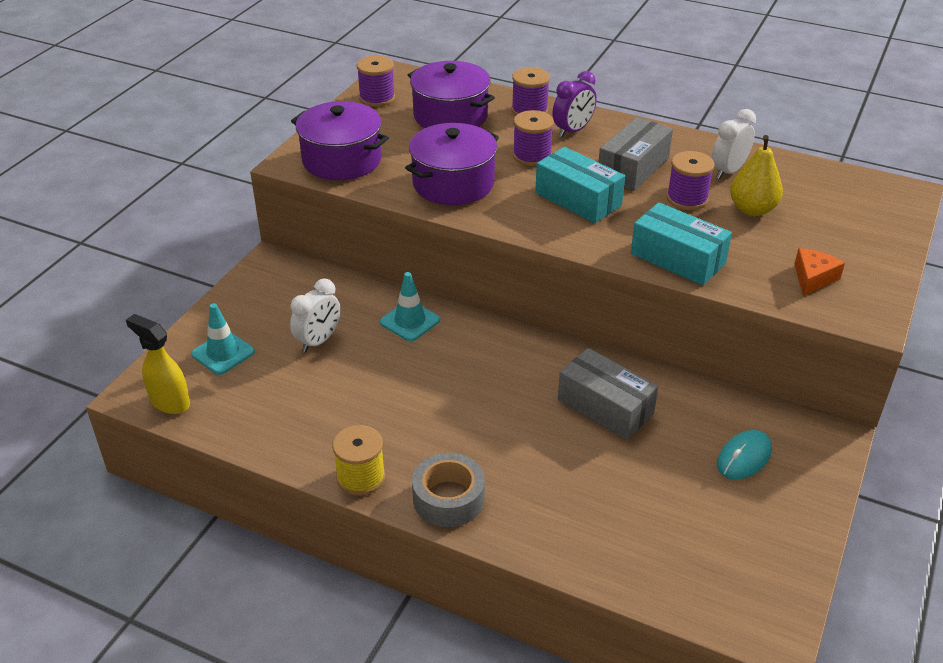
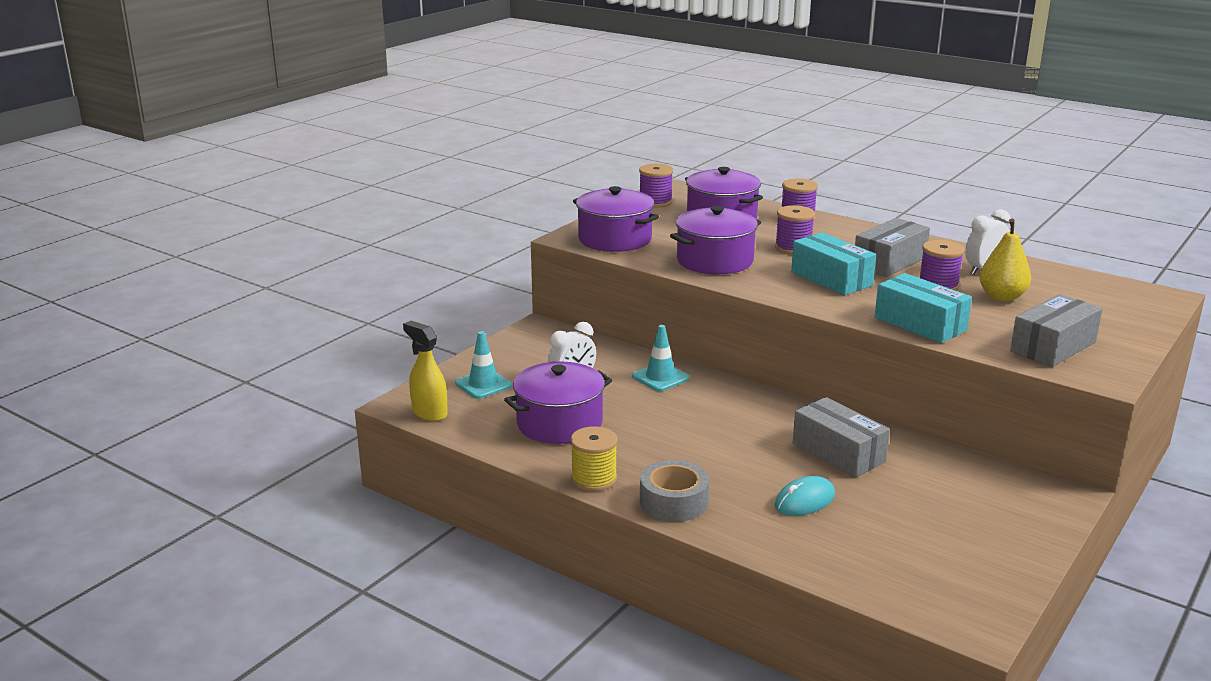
camera: 10 degrees right, 15 degrees down
(313, 400) = (559, 423): none -> purple pot
(573, 131) = (836, 234): purple clock -> none
(744, 457) = (971, 501): turquoise mouse -> turquoise mouse (804, 500)
(813, 278) = (1053, 347): orange cheese -> grey box

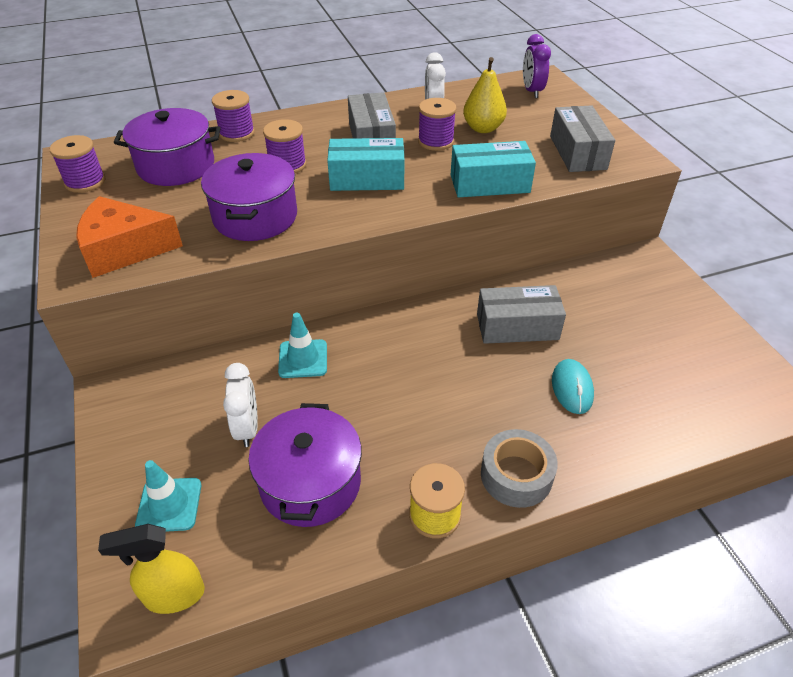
camera: 55 degrees left, 20 degrees up
(615, 239) = (124, 249): purple pot -> orange cheese
(1121, 298) = (532, 91): none -> purple clock

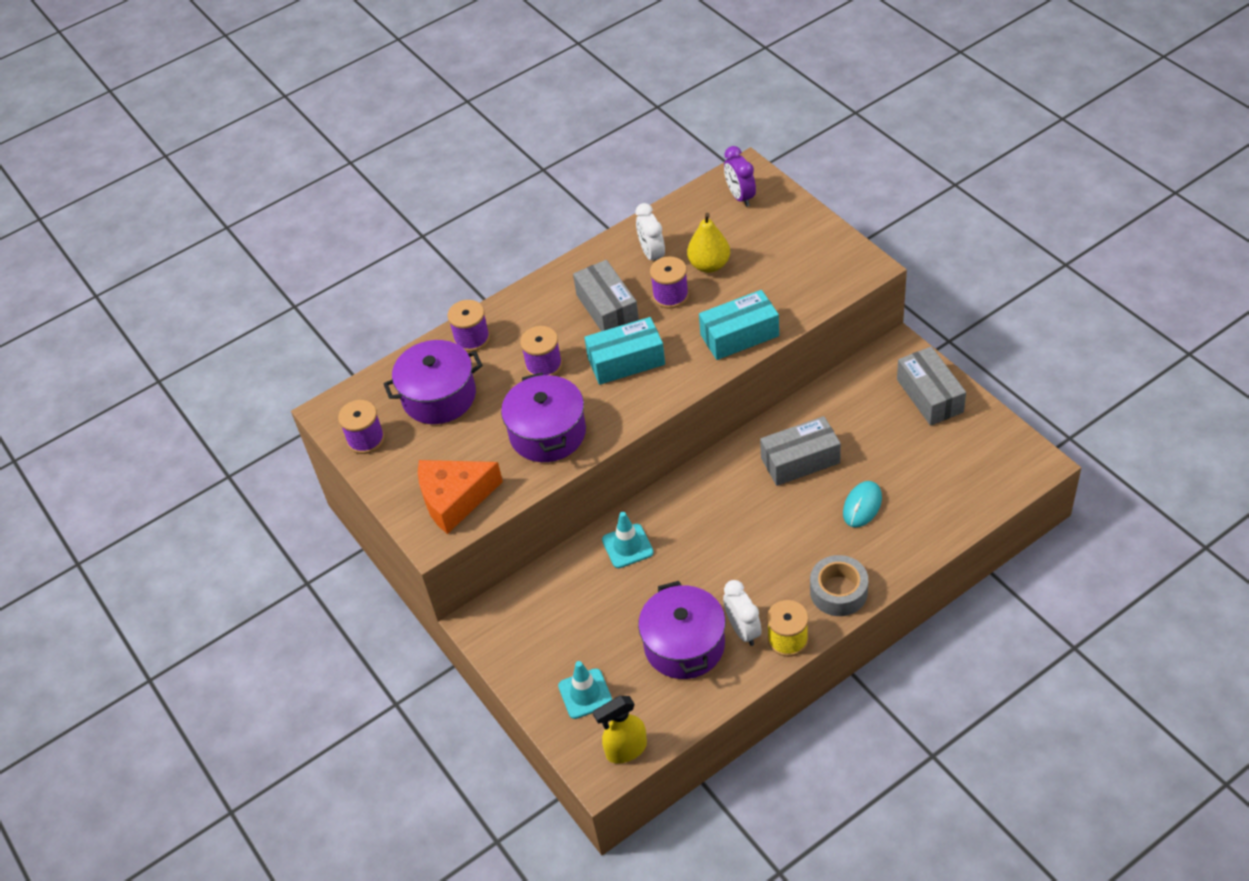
camera: 10 degrees left, 5 degrees up
(247, 428) = (612, 619): white clock -> white clock (743, 630)
(572, 388) = (862, 506): turquoise mouse -> turquoise mouse turned 45 degrees clockwise
(577, 152) = (808, 273): grey box -> grey box (929, 396)

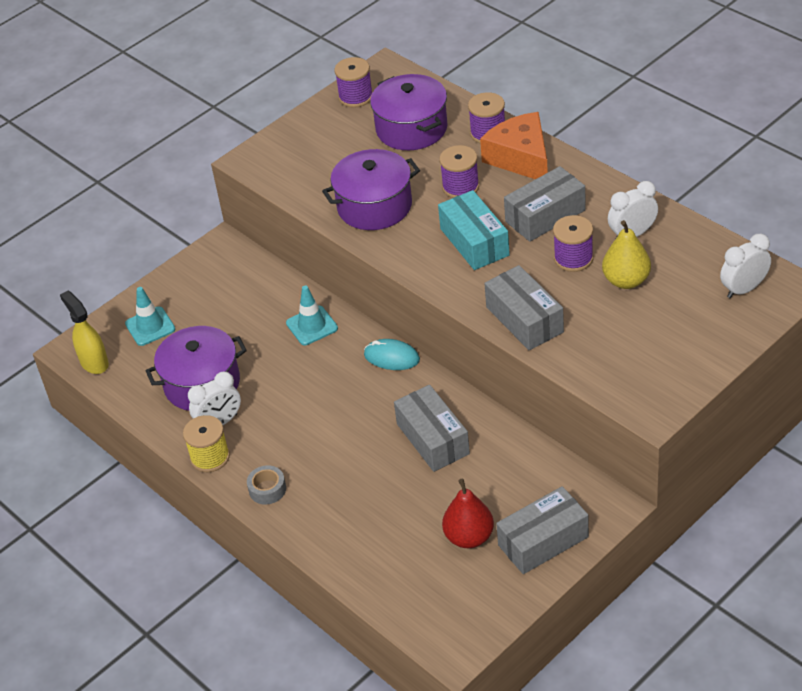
camera: 80 degrees right, 5 degrees down
(454, 499) = (291, 164): orange cheese -> orange cheese (520, 158)
(739, 335) = (524, 319): turquoise box -> grey box
(740, 197) = (743, 289): purple clock -> white clock
(838, 591) = (267, 489): grey tape -> grey tape, size x0.64
(862, 506) = (378, 496): turquoise mouse -> turquoise mouse (391, 357)
(918, 444) = (469, 537): none -> red pear

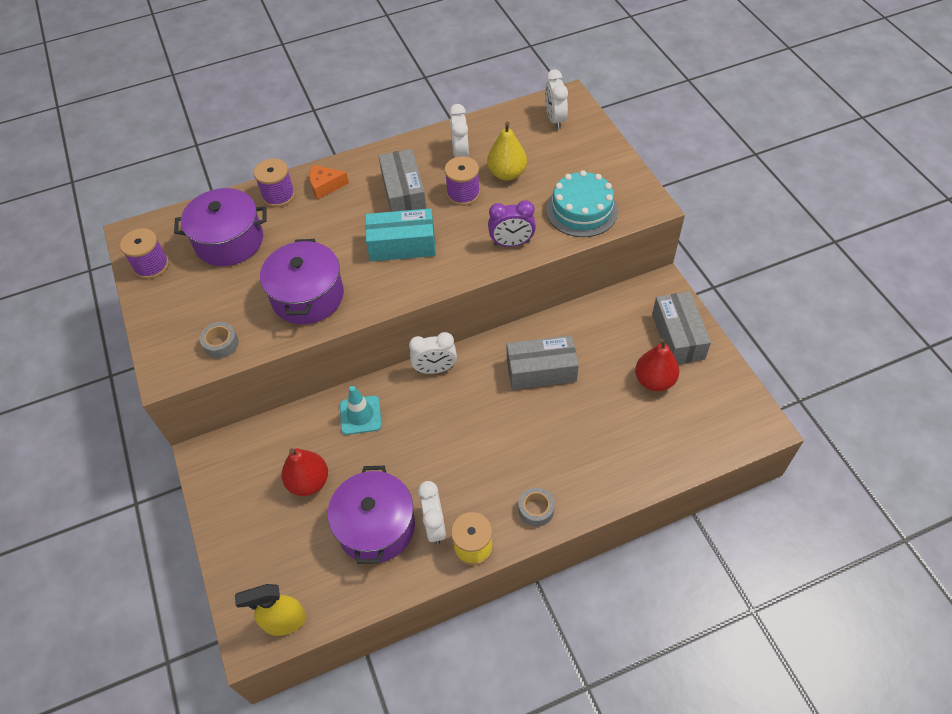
camera: 70 degrees left, 10 degrees up
(150, 326) = (269, 552): turquoise traffic cone -> none
(226, 321) = (309, 482): none -> red pear
(293, 177) = (221, 344): none -> grey tape
(391, 357) = (435, 369): turquoise mouse -> white clock
(460, 187) = (329, 233): purple spool -> none
(520, 158) = (325, 186): orange cheese -> orange cheese, size x0.55
(524, 319) = (511, 243): grey box -> purple clock
(608, 358) = (582, 210): none -> turquoise cake

